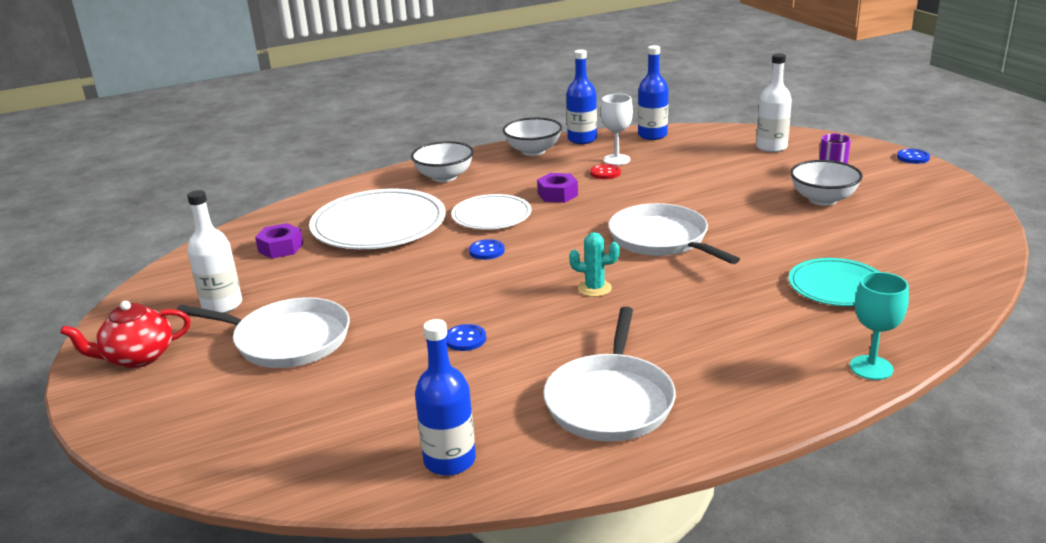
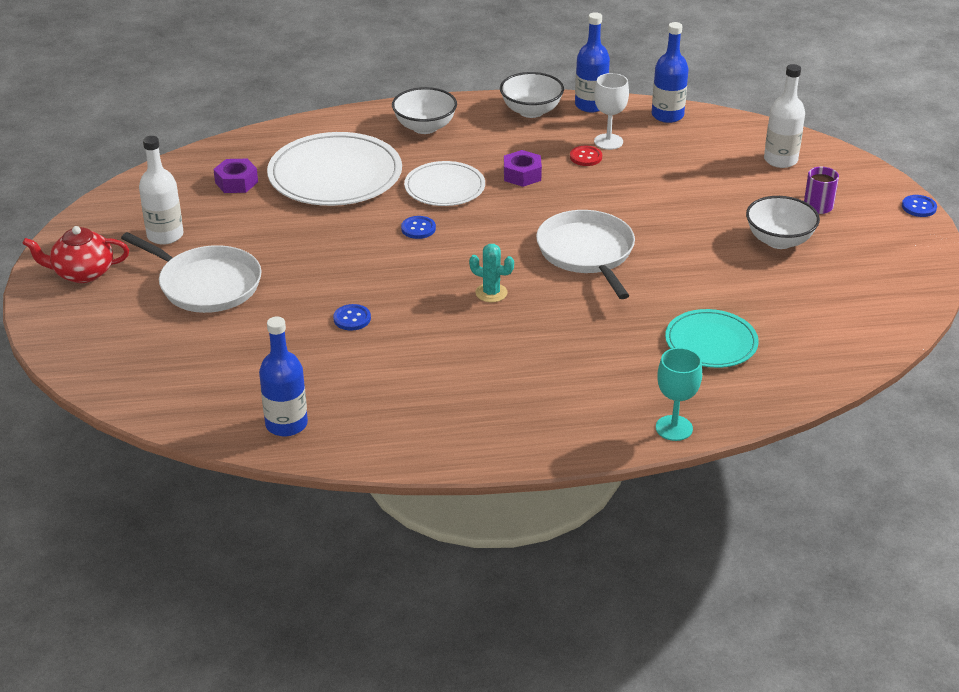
camera: 15 degrees right, 10 degrees up
(610, 401) = (437, 405): white pan -> none

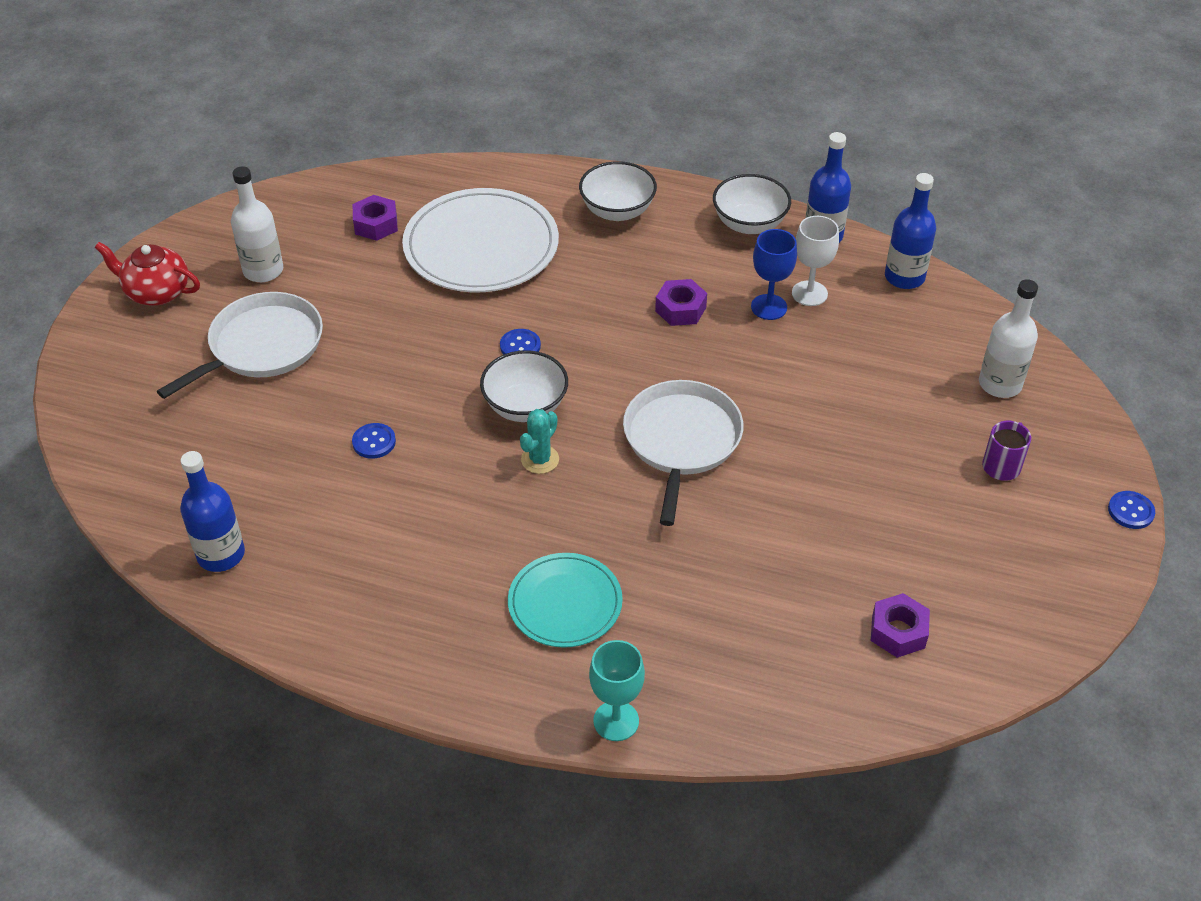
camera: 25 degrees right, 10 degrees up
(206, 284) = (261, 346): white pan -> white pan turned 105 degrees counterclockwise
(444, 187) = (585, 299): white plate -> none
(491, 293) = (540, 459): turquoise cactus -> turquoise cactus turned 75 degrees clockwise
(586, 157) = (769, 307): red button -> blue goblet
(711, 342) = (739, 617): turquoise plate -> turquoise plate (565, 603)
(779, 240) = (918, 501): white bowl -> white bowl (525, 406)
(824, 317) = (898, 631): none -> purple nut

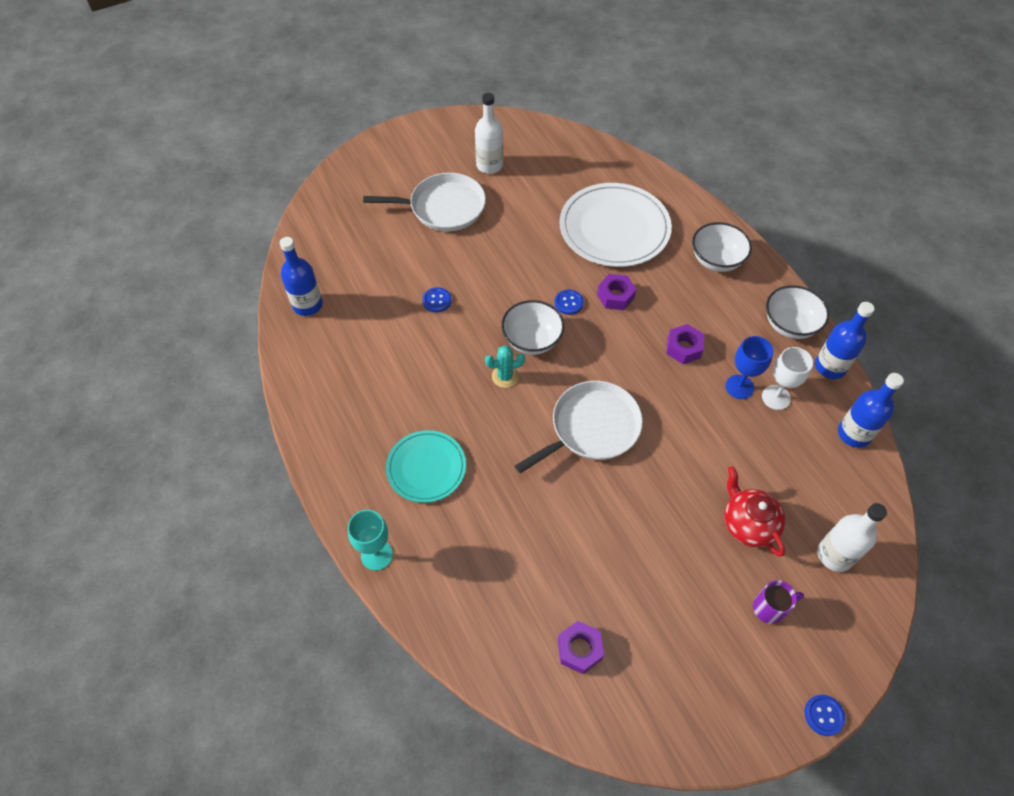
camera: 45 degrees right, 10 degrees up
(157, 292) = (429, 143): red teapot -> red teapot (748, 524)
(376, 224) = (573, 177): purple nut -> purple nut (615, 296)

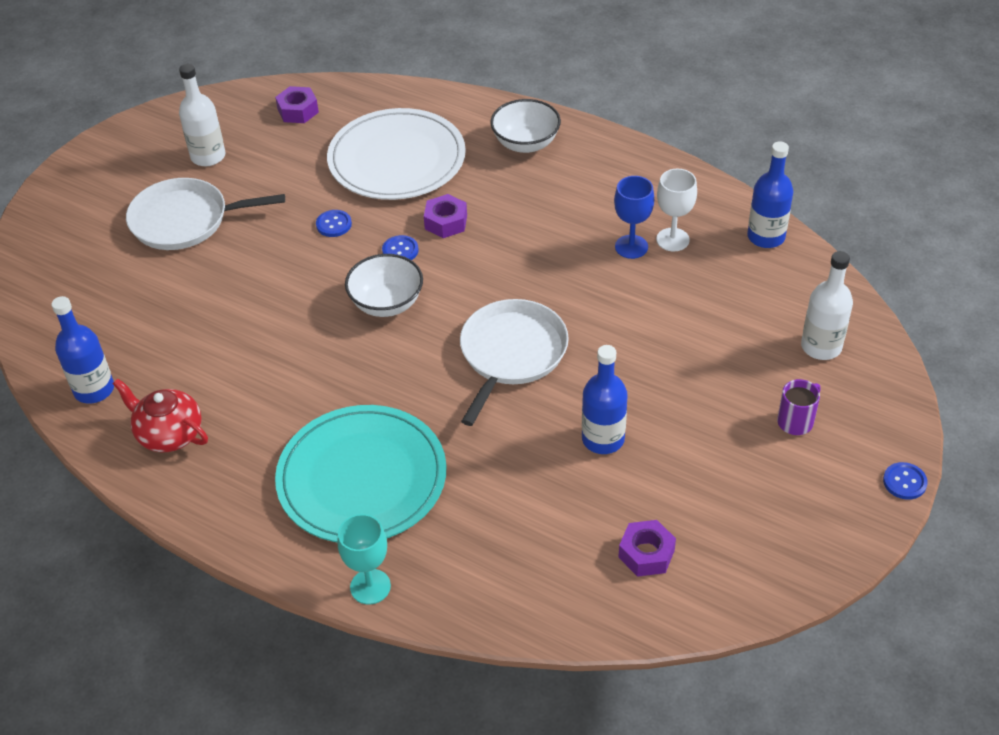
camera: 30 degrees left, 10 degrees down
(426, 467) = (362, 478): turquoise plate -> turquoise plate, size x1.68
(437, 300) = (249, 315): blue button -> blue button (334, 224)
(443, 207) = (185, 220): white pan -> white pan turned 150 degrees counterclockwise
(505, 376) = (383, 351): turquoise cactus -> none
(683, 348) = (551, 238): purple nut -> purple nut (298, 111)
(748, 524) = (725, 361): red teapot -> red teapot (169, 434)
(789, 325) = (640, 170): white bowl -> none
(830, 367) = (703, 189): blue bottle -> blue bottle (603, 439)

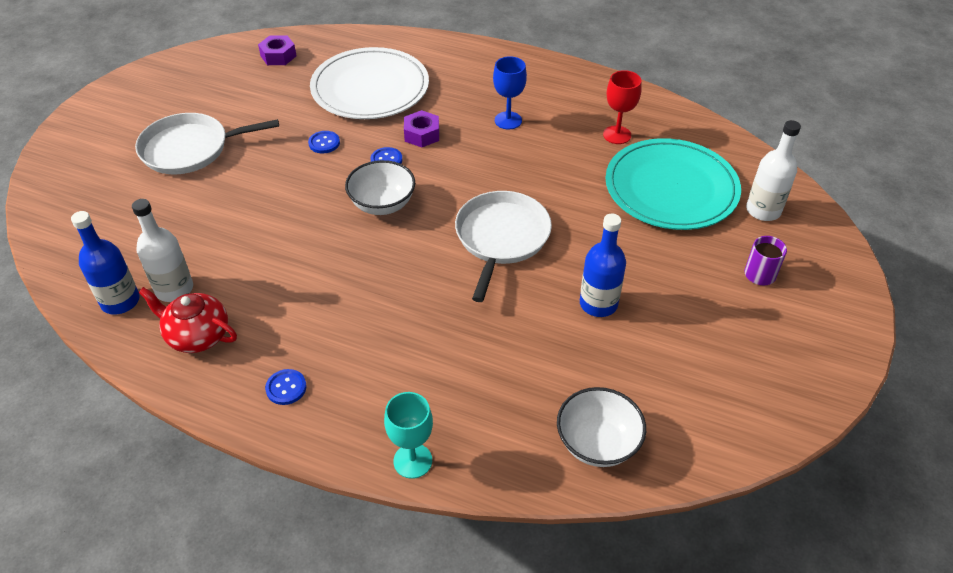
camera: 10 degrees left, 0 degrees up
(208, 156) = (204, 96): white bottle -> white bottle (174, 289)
(362, 478) = (387, 359): turquoise plate -> turquoise plate (671, 188)
(525, 143) = (477, 69): white bowl -> white bowl (597, 443)
(631, 247) = (584, 143): blue goblet -> blue goblet (508, 120)
(646, 554) = (662, 403): purple nut -> none
(672, 240) = (617, 135): white goblet -> red goblet
(766, 237) = (693, 127): blue bottle -> none
(904, 482) = (867, 317): blue button -> blue button (286, 388)

